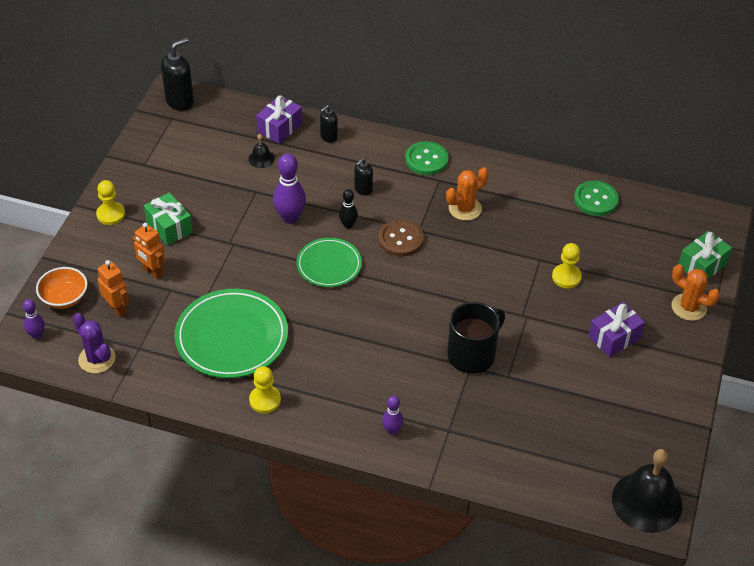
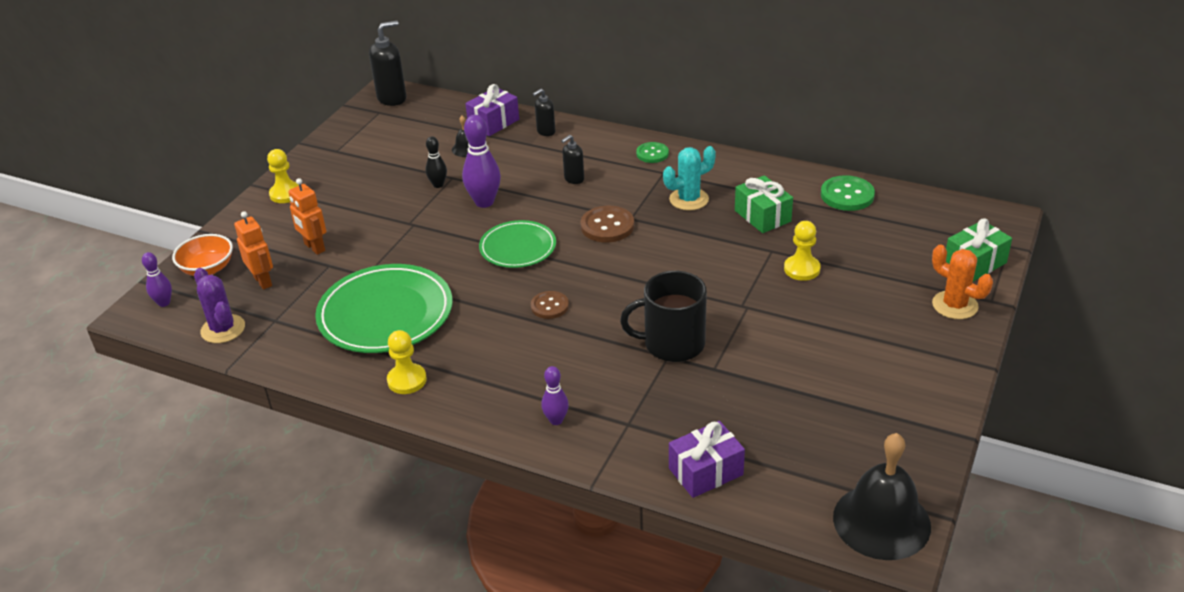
camera: 10 degrees right, 10 degrees down
(169, 227) = (346, 207): green gift -> green gift (762, 216)
(348, 225) = (549, 211): black bowling pin -> black bowling pin (438, 185)
(367, 323) = (549, 306): none -> brown button
(426, 160) = (652, 154): green button -> green button, size x0.65
(465, 208) = (689, 199): orange cactus -> turquoise cactus
(472, 355) = (672, 344): black mug -> black mug turned 150 degrees counterclockwise
(614, 337) = (855, 333): purple gift -> purple gift (705, 471)

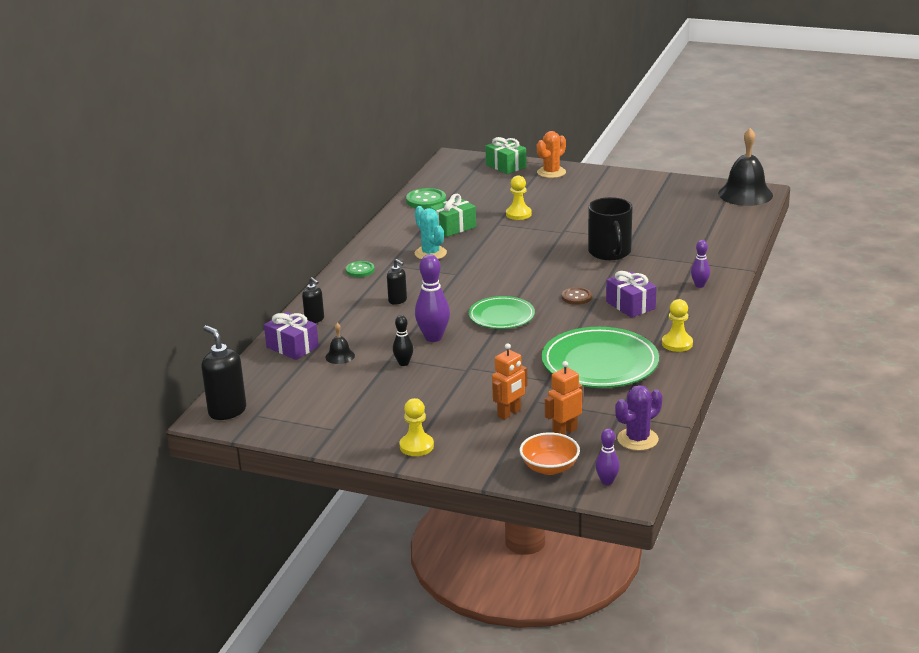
camera: 95 degrees left, 10 degrees down
(607, 226) = (468, 282): brown button -> none
(705, 471) = (727, 238): purple gift -> purple gift (630, 305)

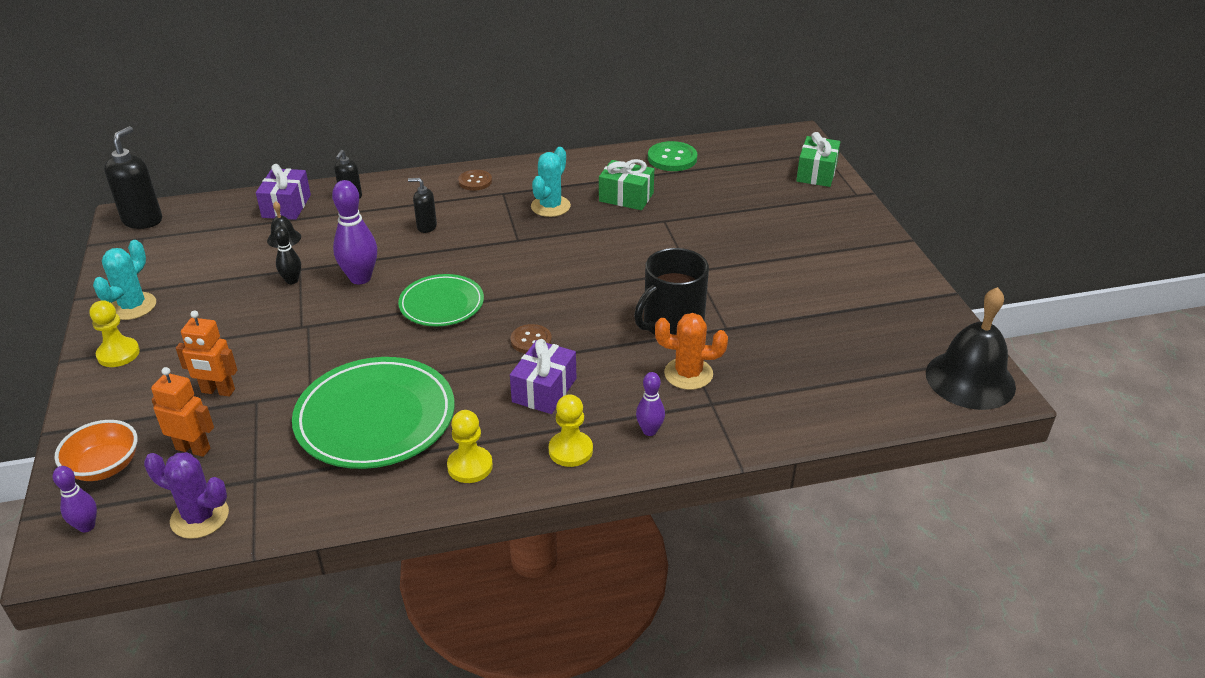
camera: 55 degrees right, 10 degrees up
(357, 432) = (133, 306): none -> turquoise cactus
(360, 270) = (475, 181): green button -> brown button
(397, 300) = (426, 227): black soap dispenser -> black soap dispenser turned 90 degrees clockwise
(518, 214) = (703, 225): yellow pawn -> yellow pawn (570, 450)
(551, 172) = (838, 207): orange cactus -> orange cactus (688, 374)

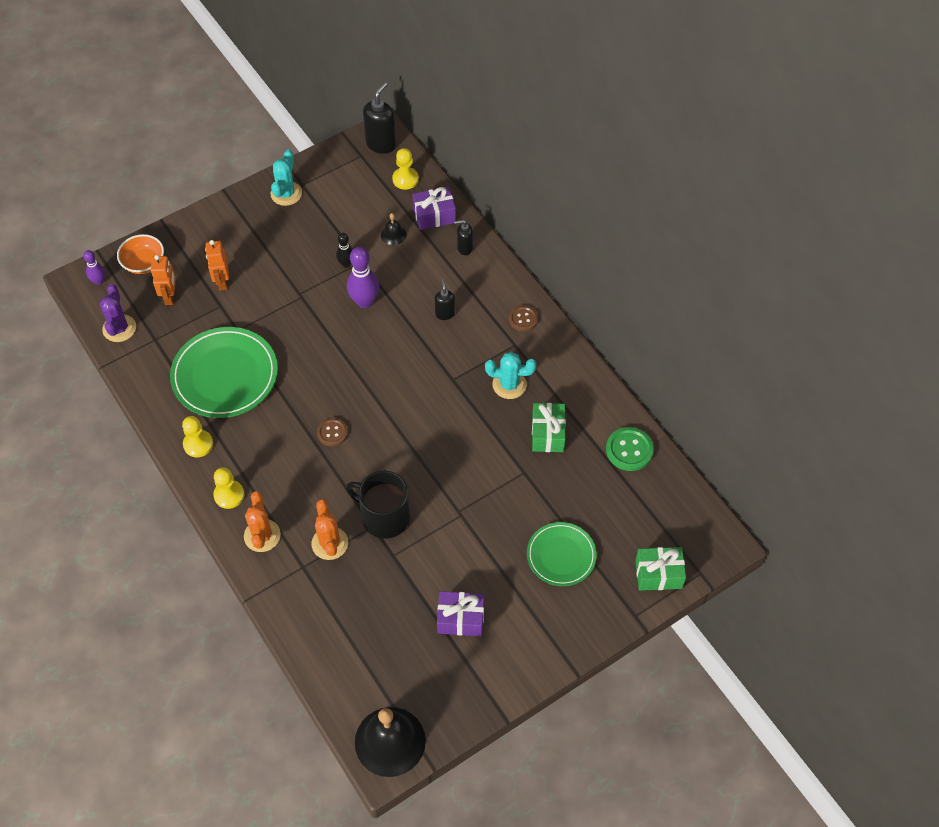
camera: 70 degrees right, 20 degrees up
(118, 354) = (238, 213): yellow pawn -> yellow pawn (405, 179)
(133, 306) = (286, 193): turquoise cactus -> turquoise cactus turned 75 degrees counterclockwise
(143, 220) = (381, 144): black soap dispenser -> black soap dispenser turned 60 degrees counterclockwise
(441, 304) = (353, 363): green plate -> green plate (561, 555)
(544, 390) = (282, 459): purple gift -> purple gift (460, 619)
(649, 431) = (262, 535): purple bowling pin -> orange cactus

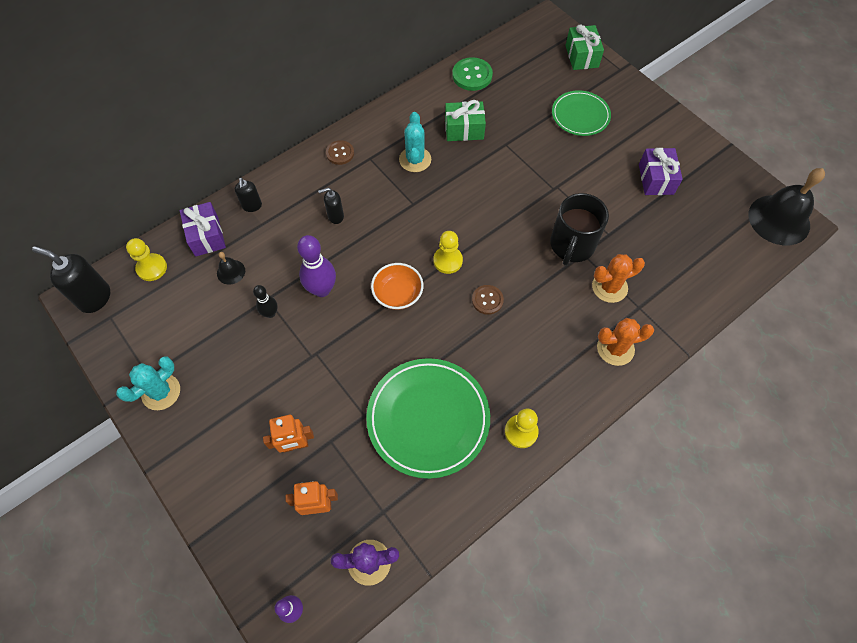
camera: 95 degrees left, 5 degrees up
(144, 263) = (264, 552): orange bowl -> orange bowl (398, 294)
(229, 495) = (576, 388): yellow pawn -> yellow pawn (448, 261)
(286, 193) = (161, 392): turquoise cactus -> turquoise cactus turned 60 degrees counterclockwise

